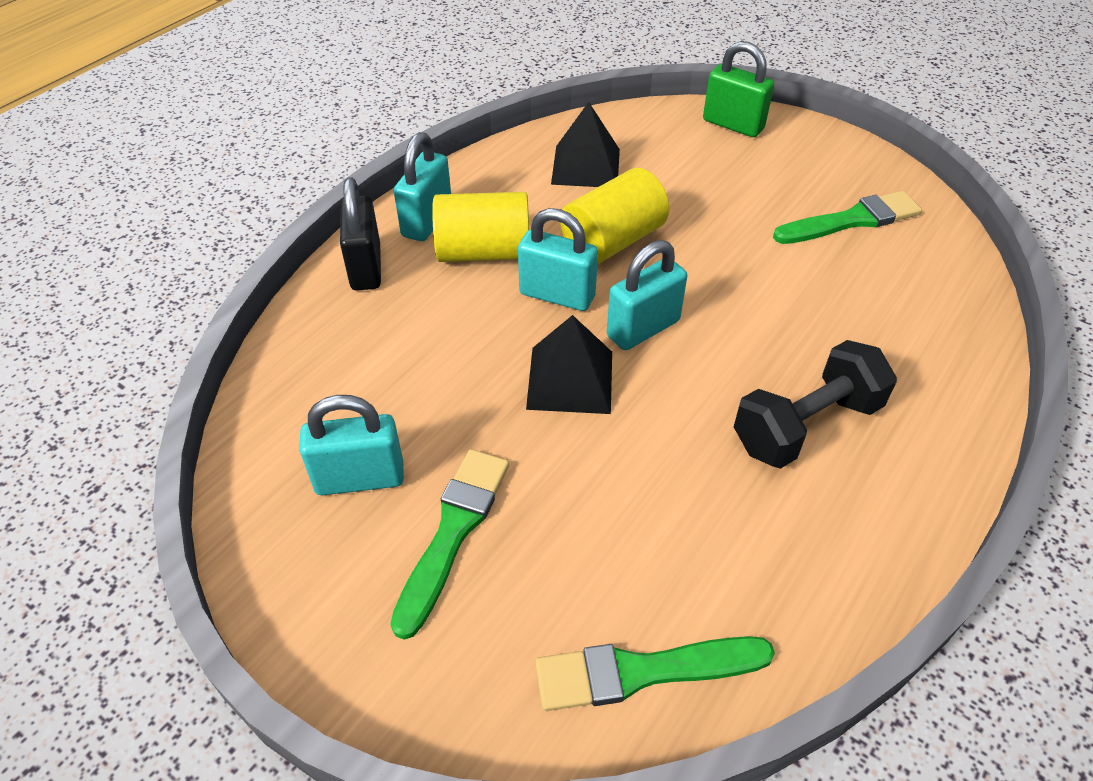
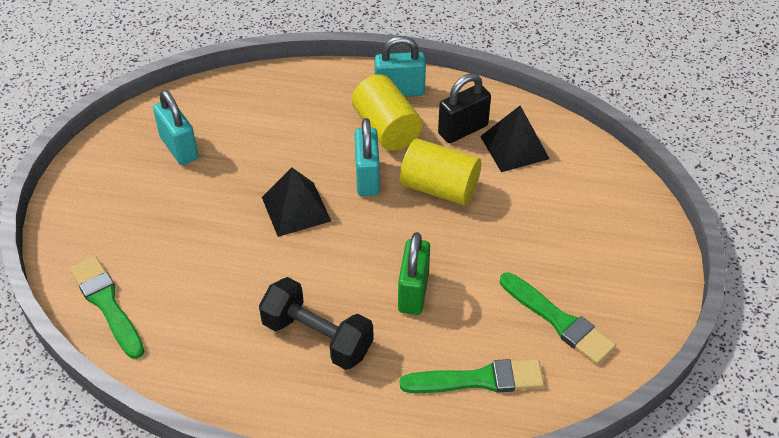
camera: 65 degrees right, 0 degrees up
(366, 267) = (339, 83): black padlock -> black padlock (463, 130)
(453, 531) = (161, 198): green brush -> green brush (479, 380)
(643, 328) = (361, 230): turquoise padlock -> none
(733, 125) = (635, 216): green padlock -> green padlock (413, 292)

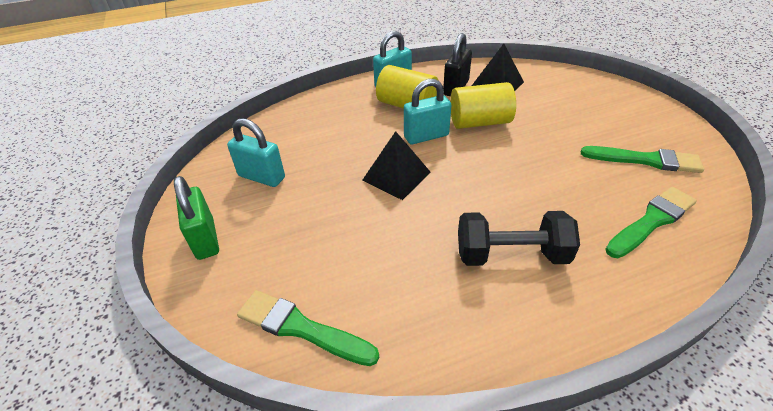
camera: 30 degrees left, 5 degrees down
(367, 178) = (426, 136): turquoise padlock -> turquoise padlock turned 75 degrees counterclockwise
(413, 292) = (539, 188): green padlock -> green padlock (205, 239)

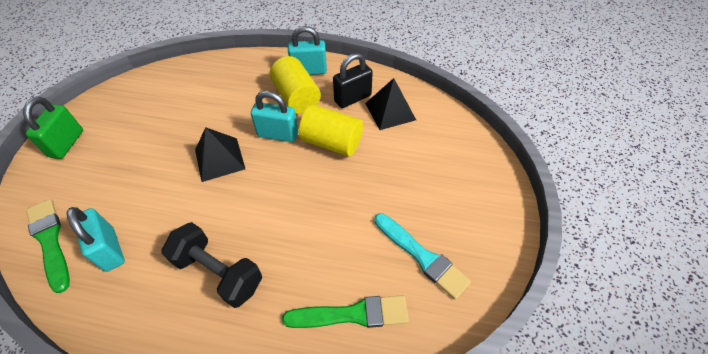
camera: 30 degrees right, 10 degrees up
(261, 177) = (141, 112): turquoise padlock -> turquoise padlock (110, 249)
(645, 160) = (422, 256): green brush -> turquoise brush

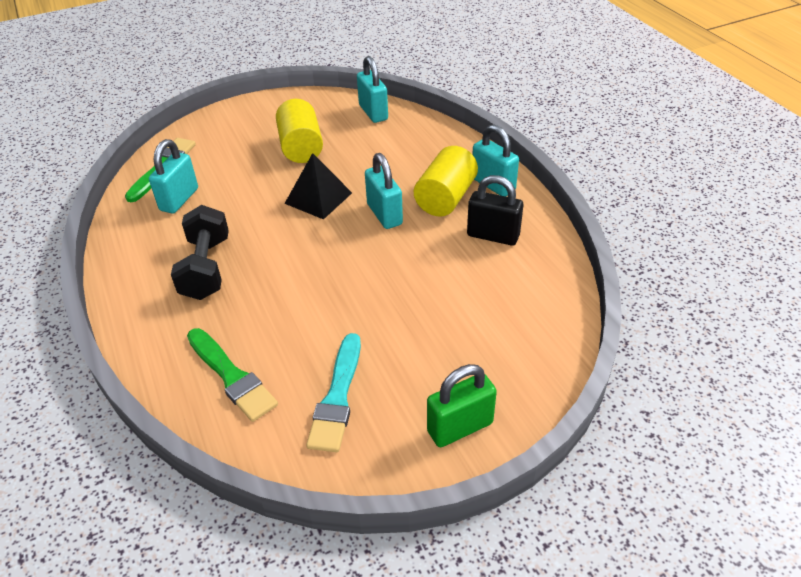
camera: 55 degrees right, 10 degrees down
(67, 143) = (251, 114): green padlock -> green padlock (460, 427)
(166, 79) = (373, 112): none -> turquoise padlock
(332, 142) = (415, 255): yellow cylinder -> yellow cylinder (301, 147)
(390, 111) = (509, 273): black pyramid -> none

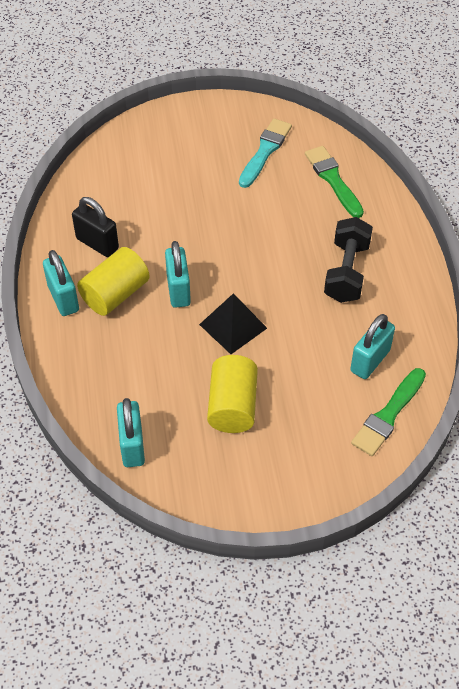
camera: 165 degrees left, 10 degrees up
(460, 427) = (196, 118): green padlock -> none

